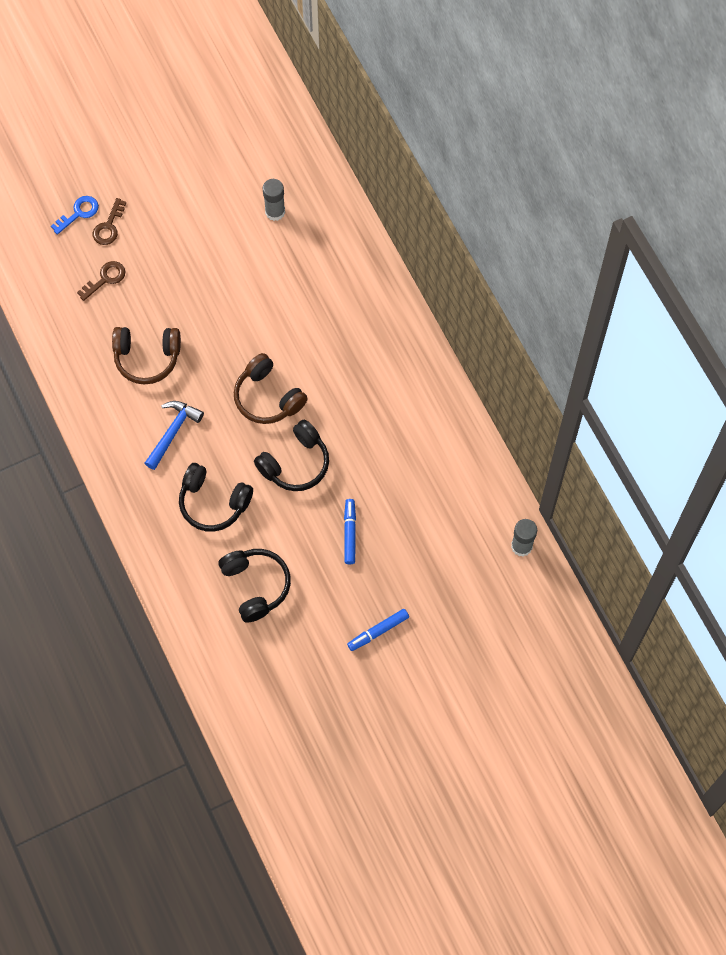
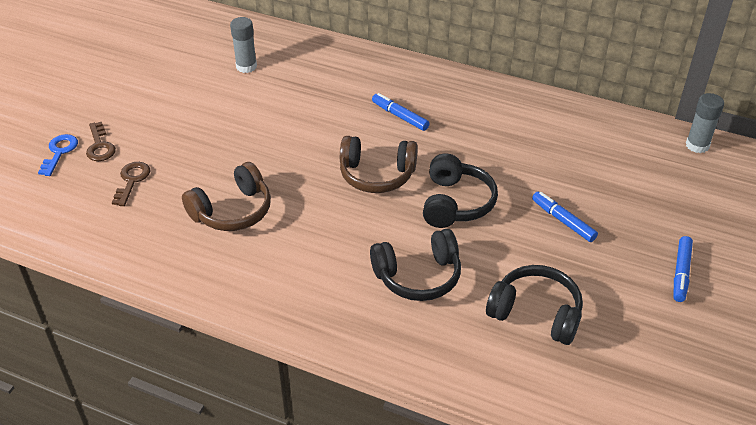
camera: 40 degrees left, 25 degrees down
(173, 432) = (318, 248): blue hammer -> none
(338, 352) = (400, 116): none -> blue marker

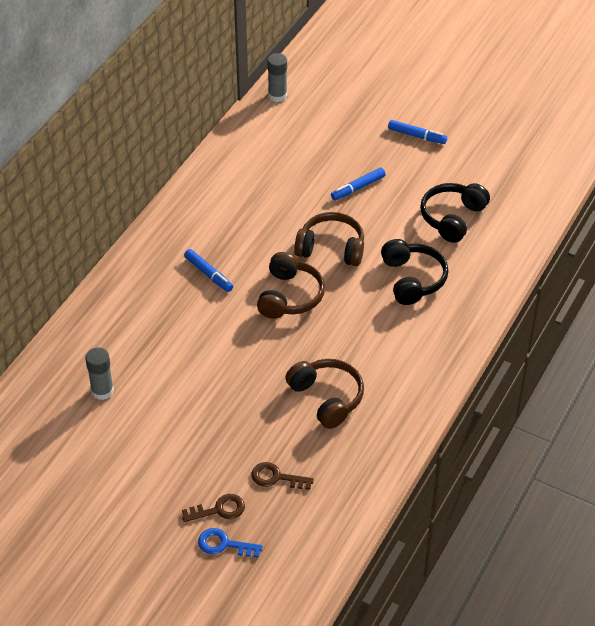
camera: 85 degrees left, 5 degrees up
(400, 116) = (208, 274): blue marker -> blue marker turned 90 degrees counterclockwise
(455, 203) = (331, 248): black headphones -> brown headphones

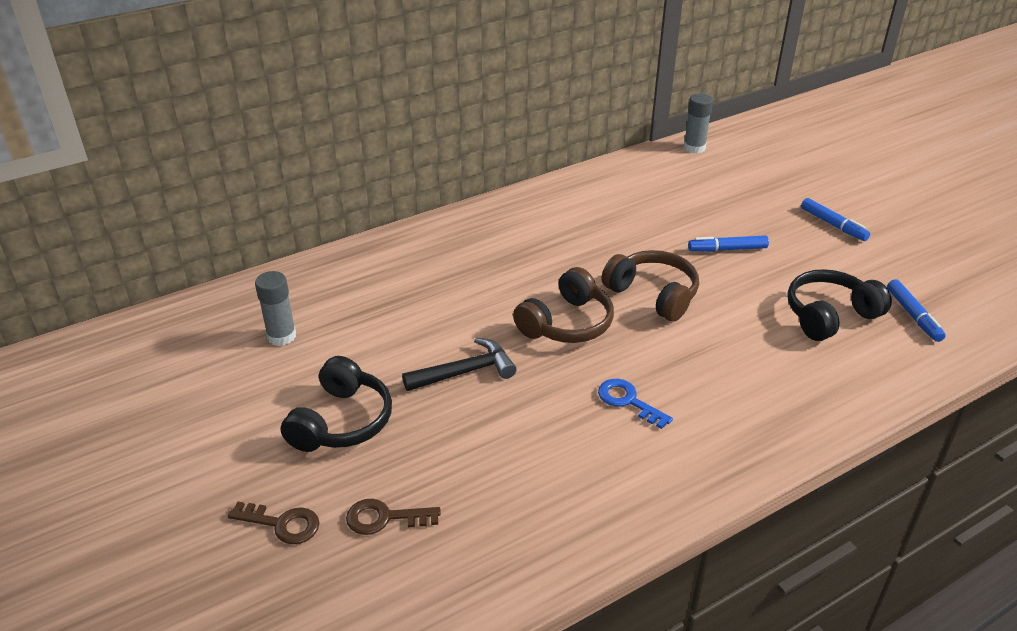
camera: 30 degrees right, 10 degrees down
(208, 274) = (493, 271): blue marker -> blue marker (913, 315)
(224, 544) = (248, 572): blue key -> blue key (628, 401)
(250, 361) = (465, 372): none -> black hammer
(276, 477) = (385, 518): brown key -> brown key turned 45 degrees counterclockwise
(326, 398) = (525, 450): brown headphones -> none
(412, 279) = (733, 361): black headphones -> black headphones (341, 421)

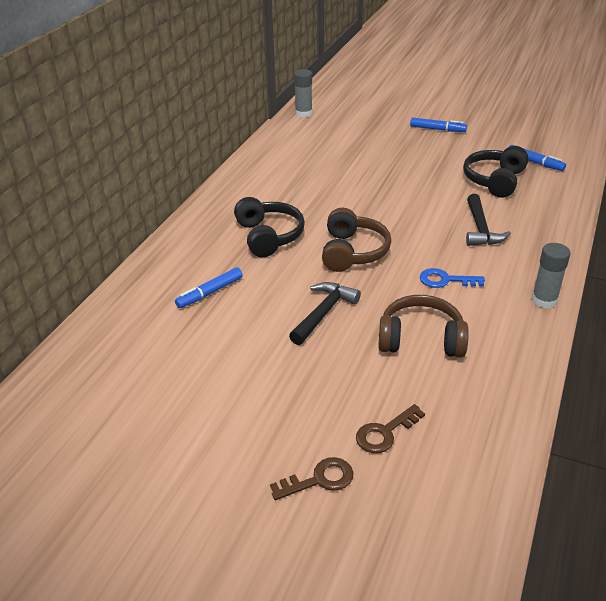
camera: 35 degrees left, 0 degrees up
(281, 336) = (155, 356): grey glue stick -> grey glue stick (544, 300)
(341, 421) = (276, 389): black headphones -> black headphones (268, 236)
(653, 295) = (384, 211): brown headphones -> brown headphones (421, 339)
(727, 249) = (396, 166): blue marker -> blue marker (210, 292)
(739, 364) = (481, 229): none -> black hammer

